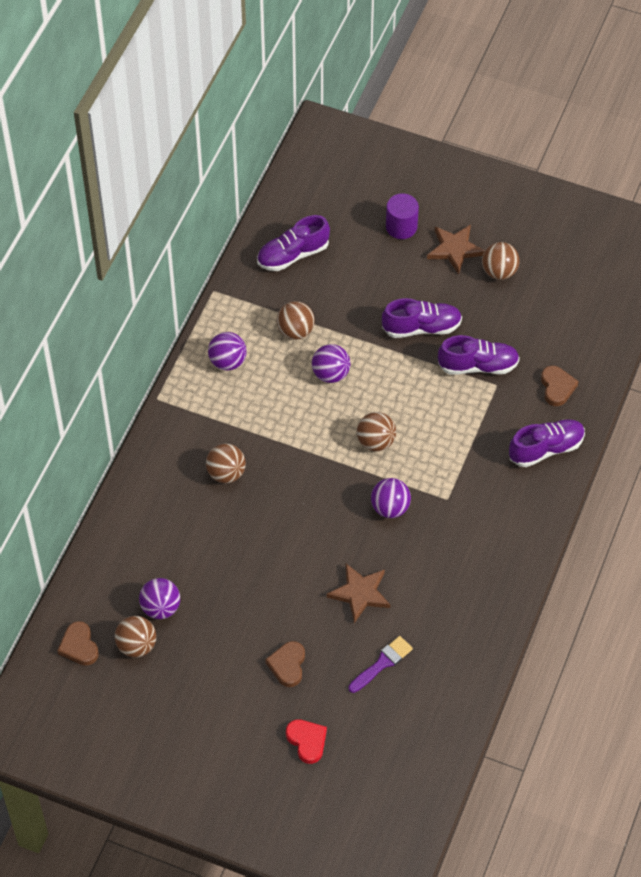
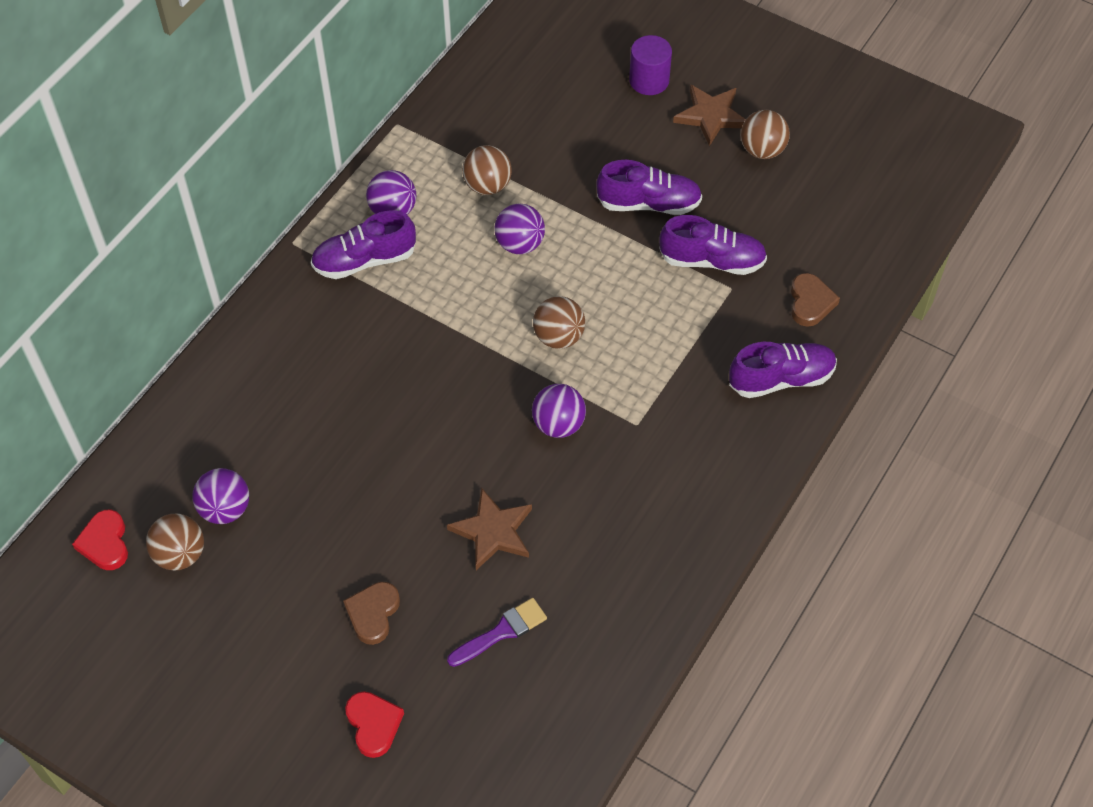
camera: 10 degrees right, 0 degrees up
(79, 646) = (105, 543): brown heart -> red heart
(226, 473) = (355, 348): brown ball -> none
(293, 255) = (506, 95): purple shoe -> purple shoe (364, 260)

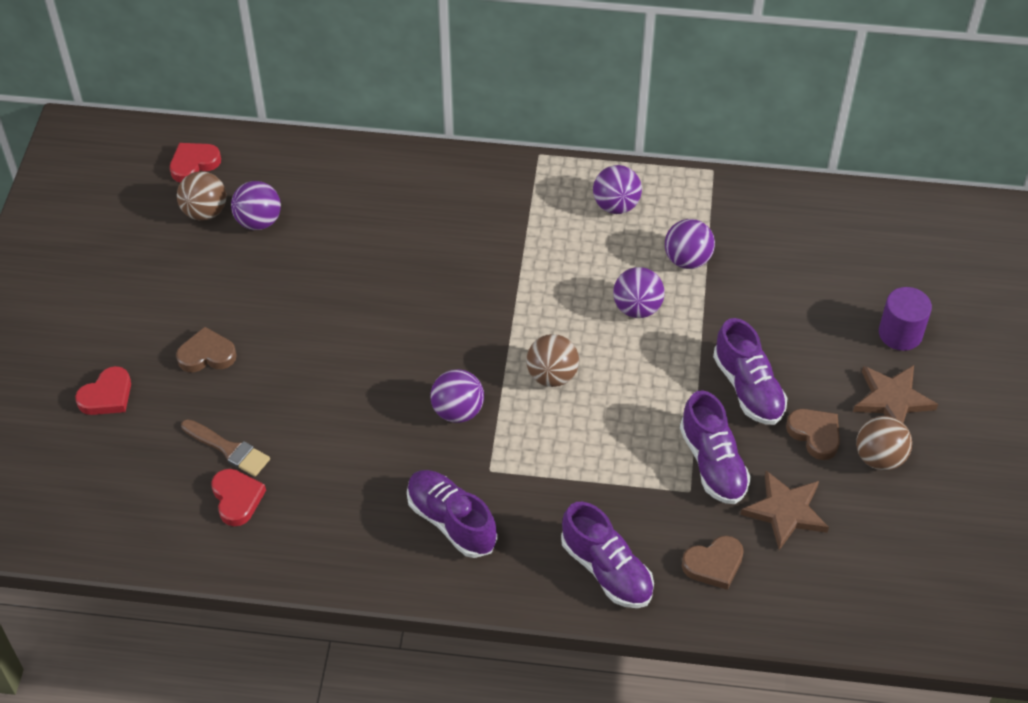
camera: 65 degrees right, 5 degrees down
(364, 260) = (550, 208): purple shoe -> purple shoe (451, 521)
(487, 185) = (687, 260): brown ball -> purple ball
(493, 531) = (324, 405): brown star -> brown star (785, 511)
(501, 632) = (228, 449): purple brush -> brown brush
(564, 643) = (237, 499): none -> red heart
(719, 180) = (815, 435): none -> brown heart

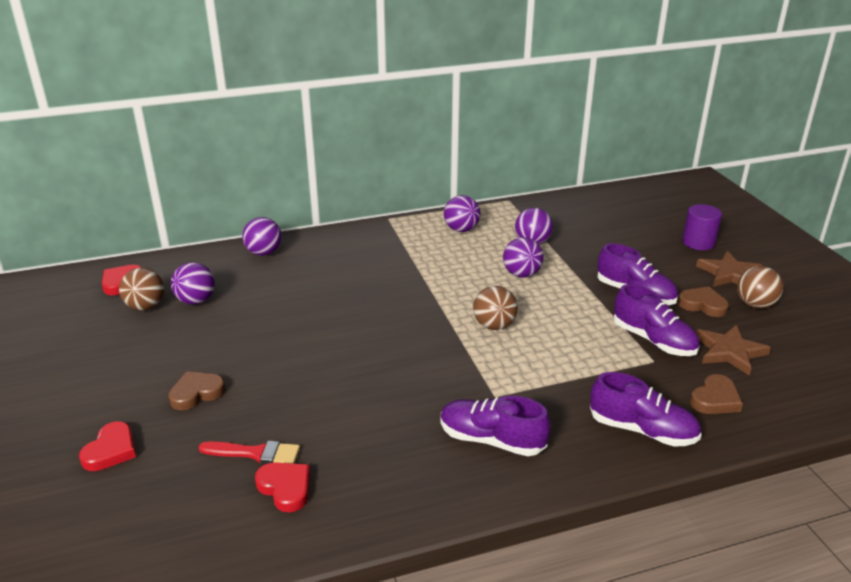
camera: 25 degrees left, 20 degrees down
(228, 449) = (255, 453): brown brush -> red brush
(457, 411) = (439, 367): purple ball -> purple ball (264, 253)

